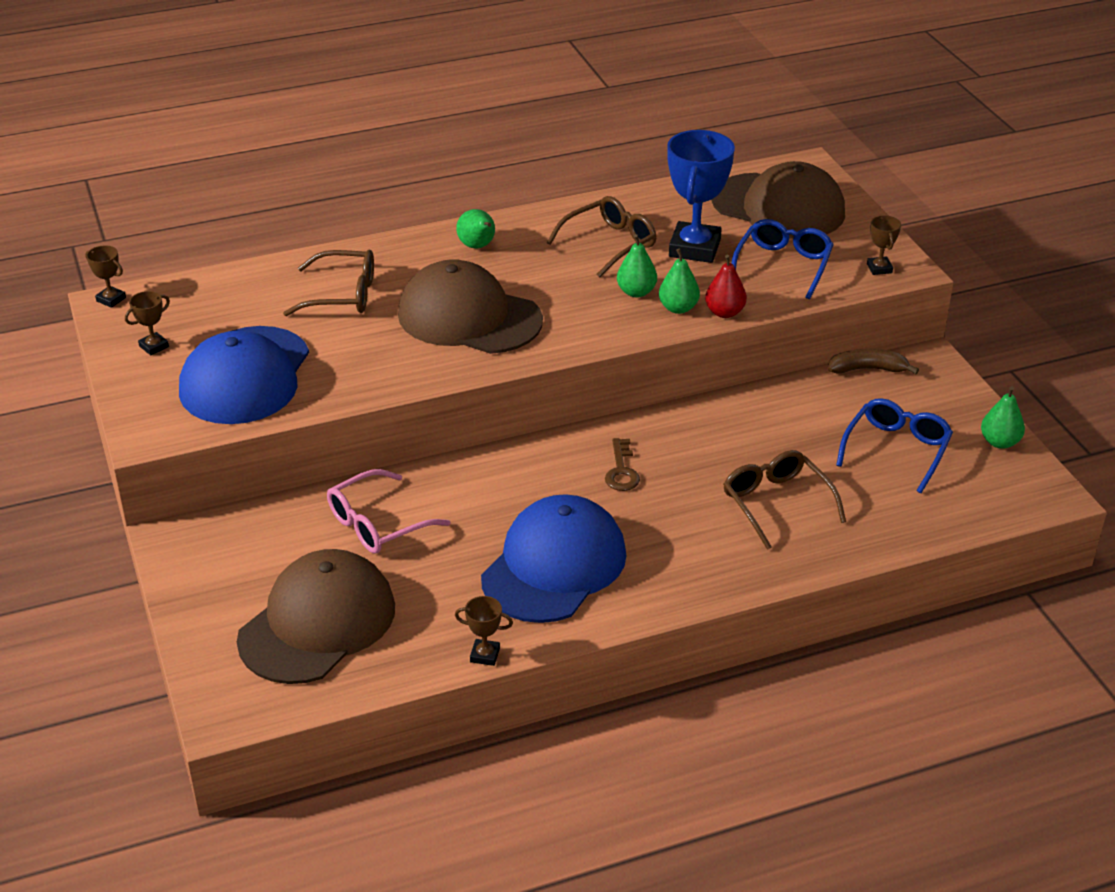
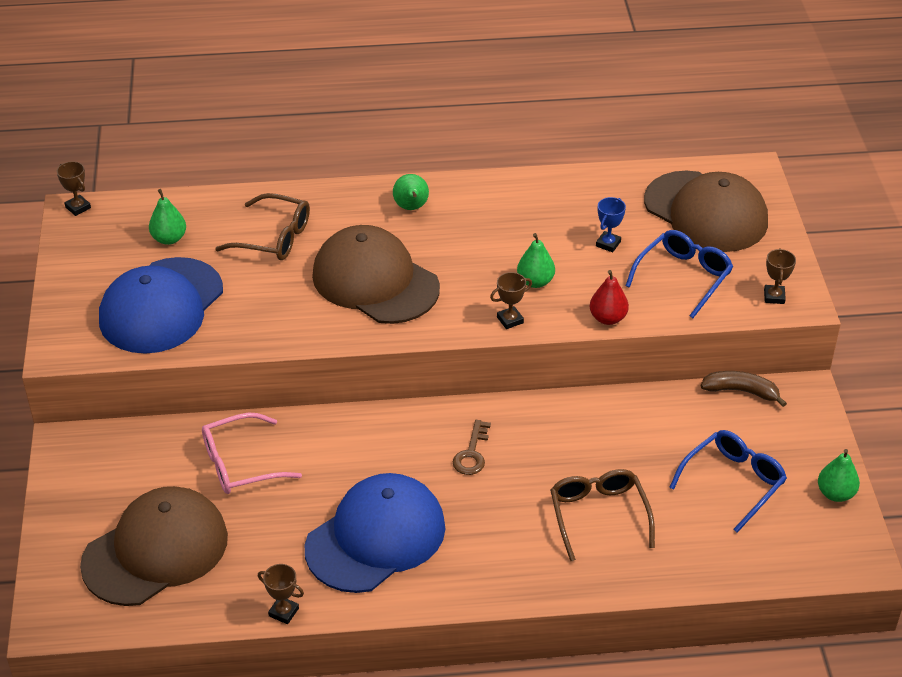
camera: 15 degrees right, 5 degrees up
(154, 346) = (96, 262): brown trophy -> brown trophy (510, 320)
(610, 244) = (532, 225): brown glasses -> none
(678, 308) = (567, 306): green pear -> green pear (169, 239)
(694, 248) = (608, 244): blue trophy -> blue trophy, size x0.45

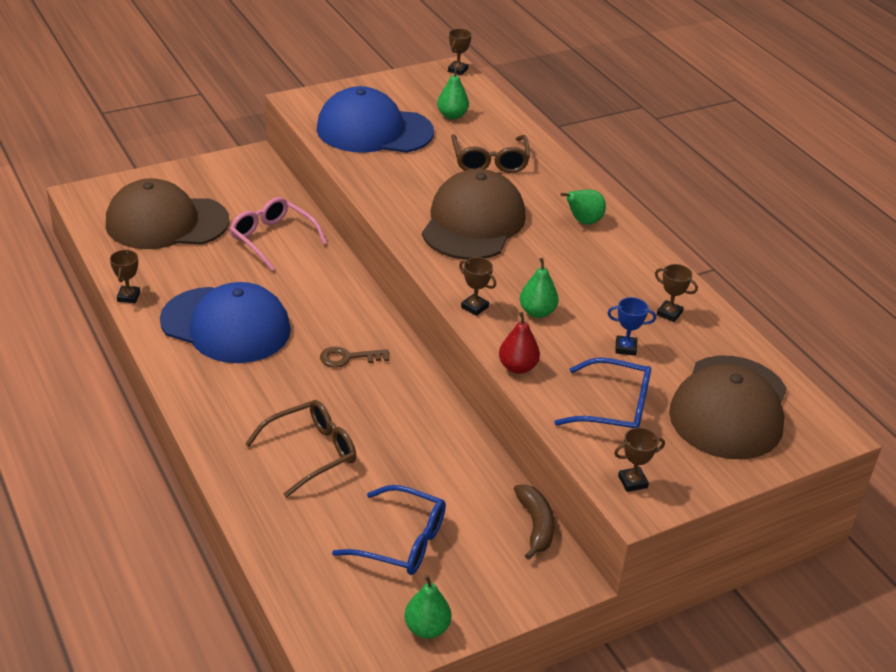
camera: 65 degrees right, 5 degrees down
(156, 550) = (166, 222): brown cap -> brown cap turned 150 degrees clockwise
(572, 202) = (669, 313): none -> brown trophy

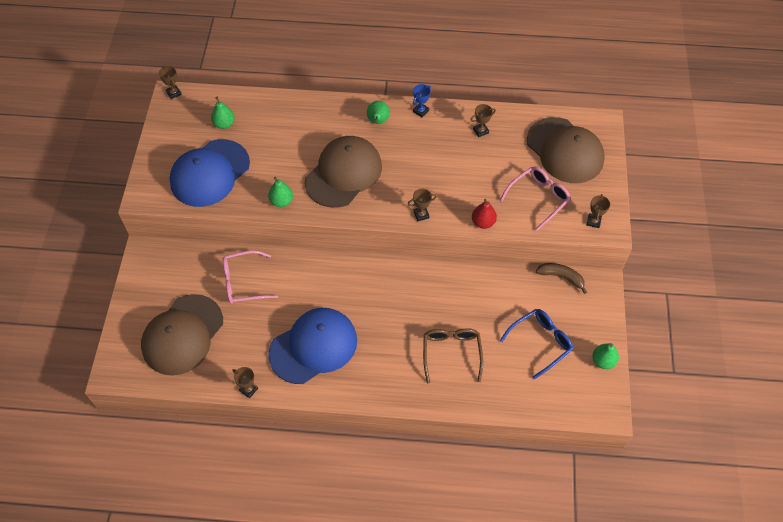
camera: 55 degrees left, 20 degrees up
(348, 358) = (384, 296): brown key -> none
(473, 223) = (343, 173): brown cap -> brown cap turned 75 degrees clockwise
(489, 162) = (288, 132): brown glasses -> none
(537, 312) = (443, 188): green pear -> green pear (281, 201)
(614, 408) = (538, 198): blue glasses -> pink glasses
(625, 348) = (496, 166): blue trophy -> blue trophy (421, 111)

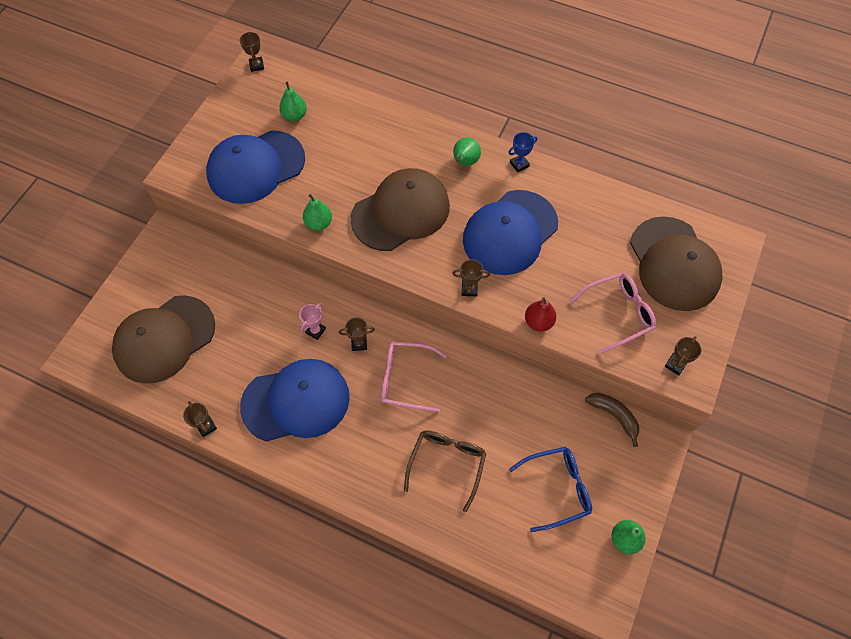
camera: 20 degrees right, 5 degrees up
(243, 282) = (252, 301): pink glasses -> pink glasses (405, 379)
(306, 289) = (315, 331): none -> pink trophy
(434, 164) = (510, 232): none -> blue cap
(480, 131) = (580, 209): brown trophy -> brown trophy (359, 343)

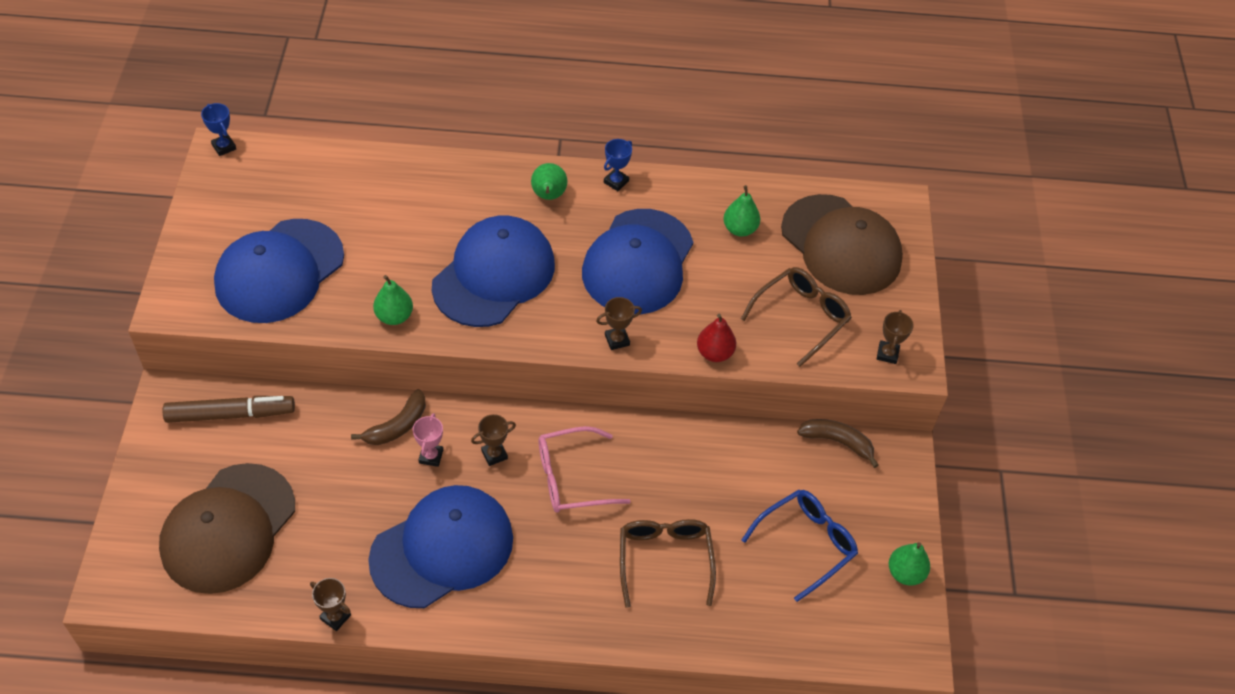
camera: 25 degrees left, 10 degrees down
(198, 258) = (230, 414): none -> brown marker
(256, 66) = (224, 147): brown trophy -> blue trophy
(295, 116) = (304, 196): green pear -> green pear (740, 229)
(302, 301) = (397, 426): none -> brown banana
(401, 212) = (494, 275): brown cap -> blue cap
(618, 313) = (801, 317): pink glasses -> brown glasses

